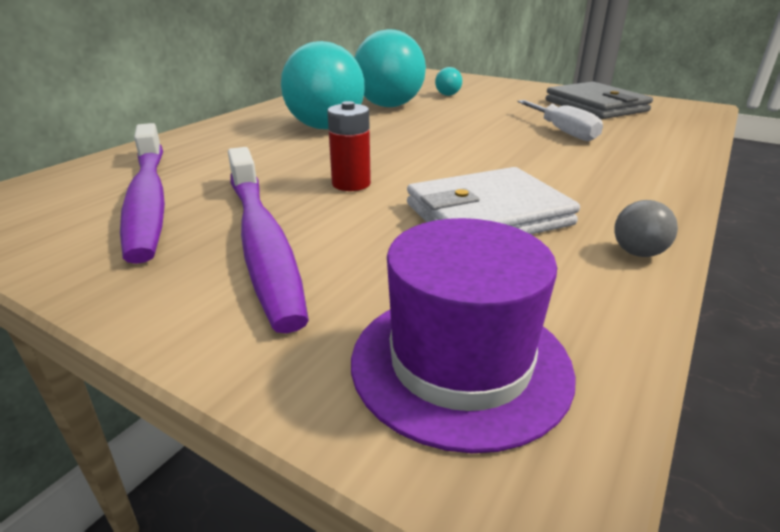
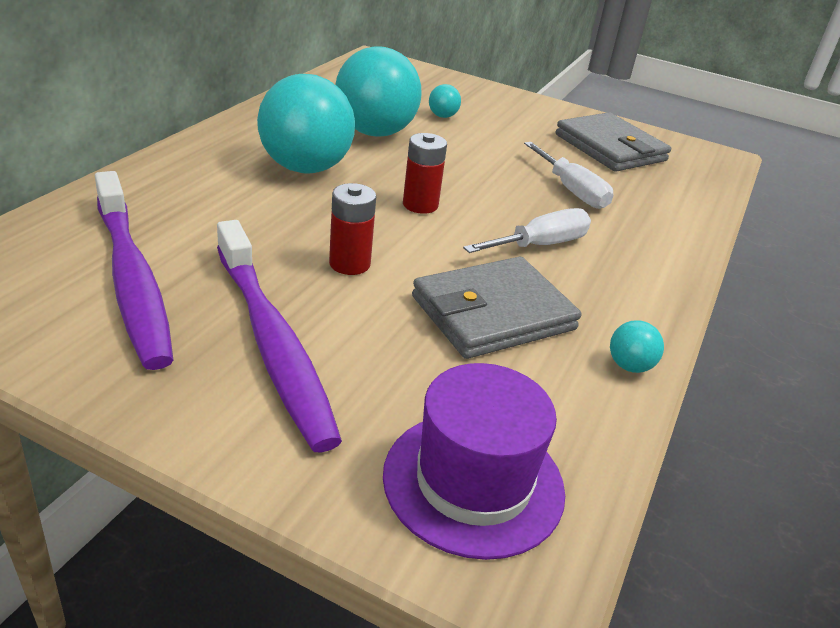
camera: 10 degrees left, 5 degrees up
(422, 145) = (420, 205): none -> red battery
(487, 214) = (493, 313): white wallet -> grey wallet
(534, 166) = (540, 245): none -> white screwdriver
(638, 253) = (629, 366): grey ball -> turquoise ball

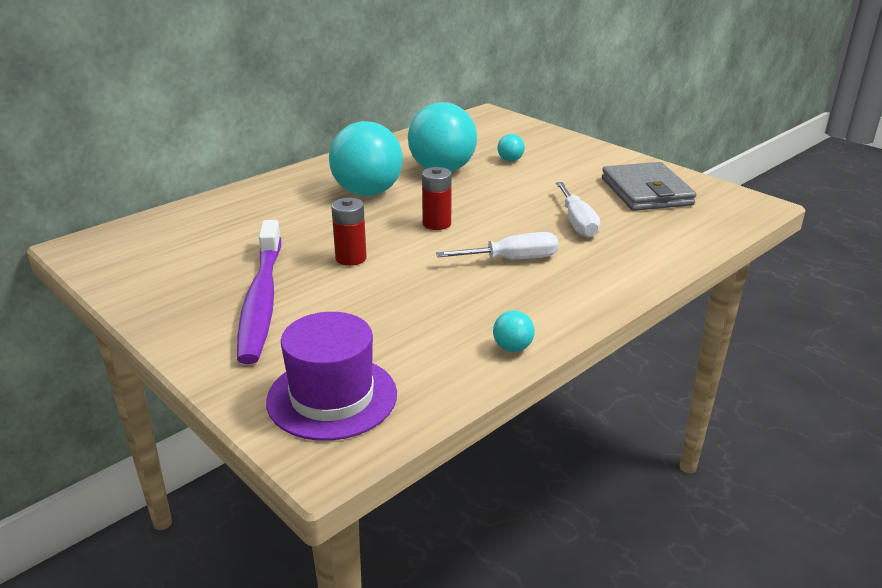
camera: 25 degrees right, 5 degrees down
(132, 279) = (200, 253): purple toothbrush -> none
(493, 313) = (432, 301): grey wallet -> none

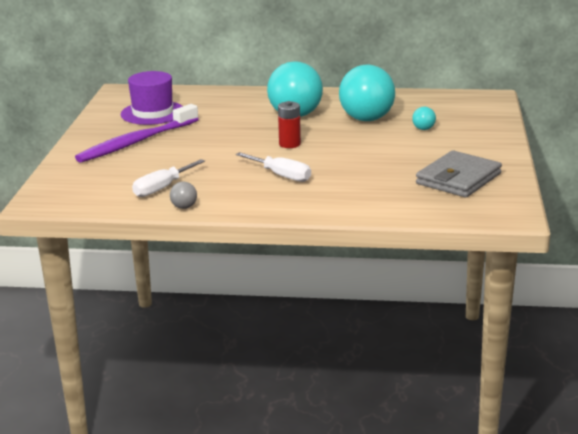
camera: 50 degrees right, 5 degrees down
(332, 397) = (80, 187): purple hat -> purple hat (152, 113)
(351, 258) = (211, 142): red battery -> none
(512, 348) = (184, 207): turquoise ball -> grey ball
(577, 222) = (365, 175): white screwdriver -> white screwdriver (162, 188)

